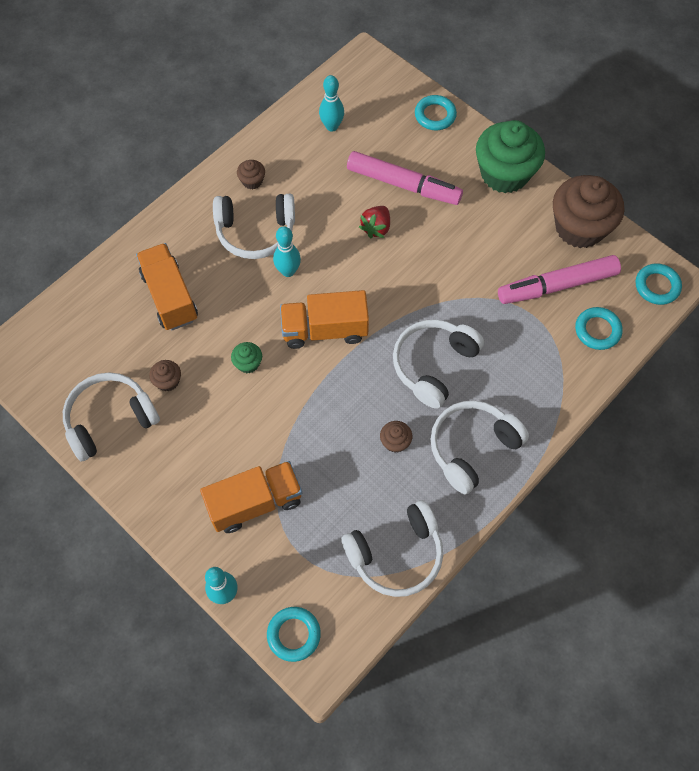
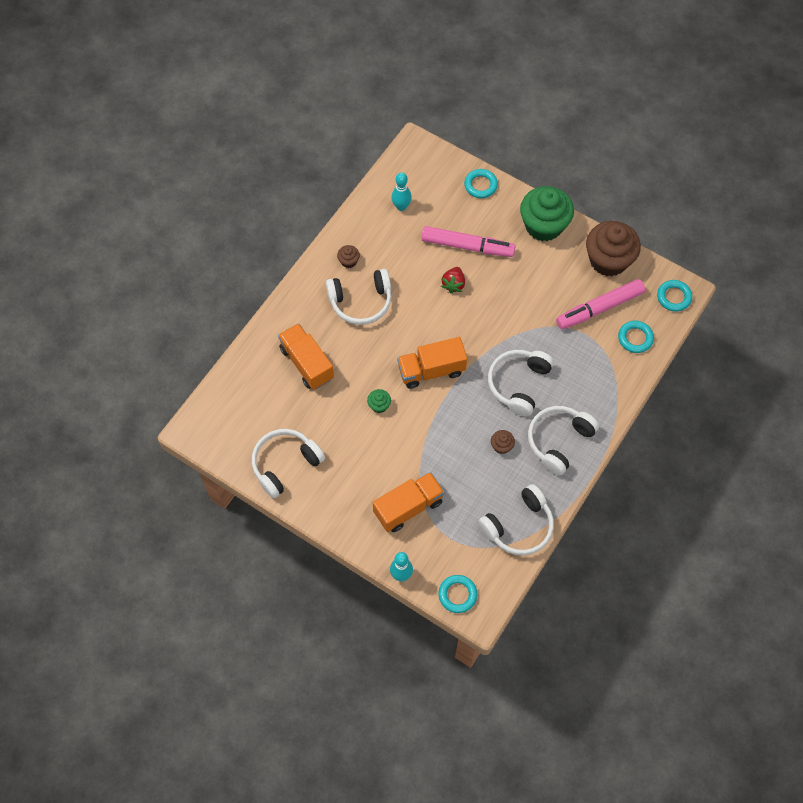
camera: 10 degrees left, 0 degrees up
(168, 381) = (321, 428): brown cupcake -> none
(288, 271) = (393, 329): turquoise bowling pin -> none

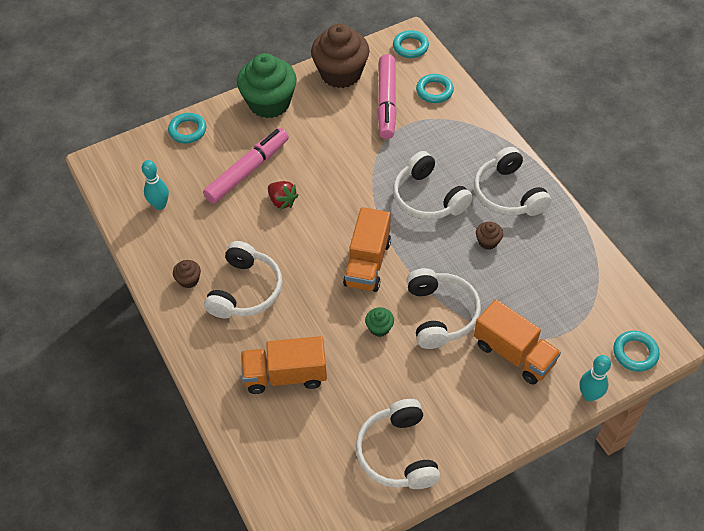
camera: 60 degrees left, 10 degrees down
(408, 507) = (514, 353): orange truck -> orange truck turned 135 degrees clockwise
(519, 526) = (583, 266): white headphones -> white headphones (441, 314)

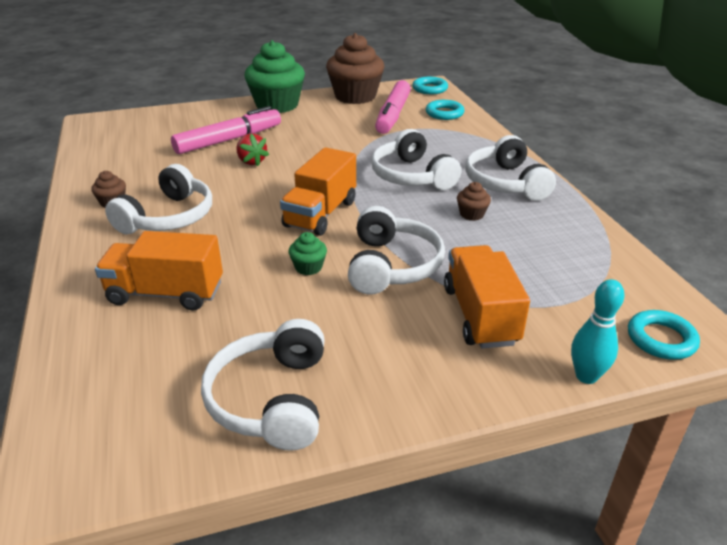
camera: 10 degrees right, 20 degrees down
(160, 205) = (125, 151): turquoise bowling pin -> none
(187, 130) = (188, 112): turquoise ring -> none
(514, 353) = (480, 315): orange truck -> orange truck turned 150 degrees counterclockwise

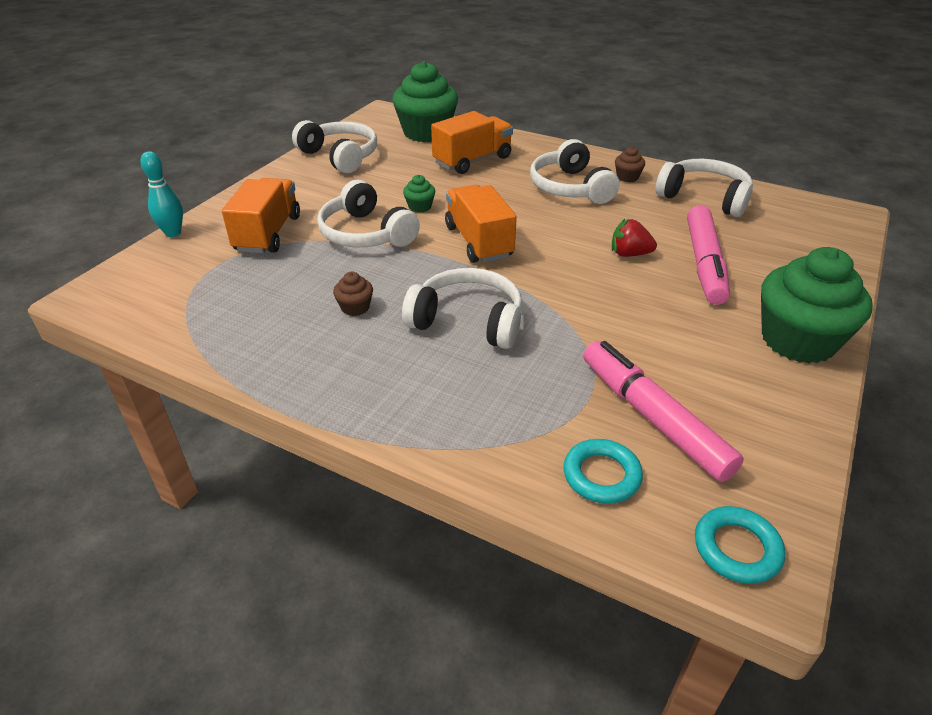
camera: 135 degrees right, 5 degrees up
(111, 376) = (426, 133): none -> green cupcake
(355, 96) = (774, 430): brown cupcake -> none
(480, 315) = (268, 234): orange truck -> orange truck turned 120 degrees counterclockwise
(505, 183) = (362, 369): white headphones -> white headphones (704, 198)
(661, 339) = (124, 276): turquoise ring -> none

